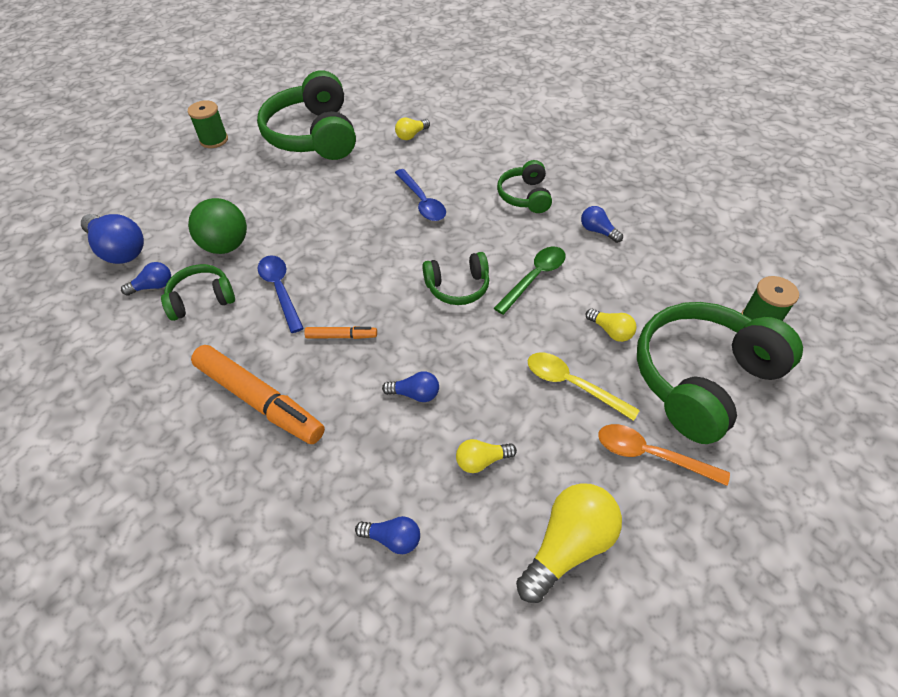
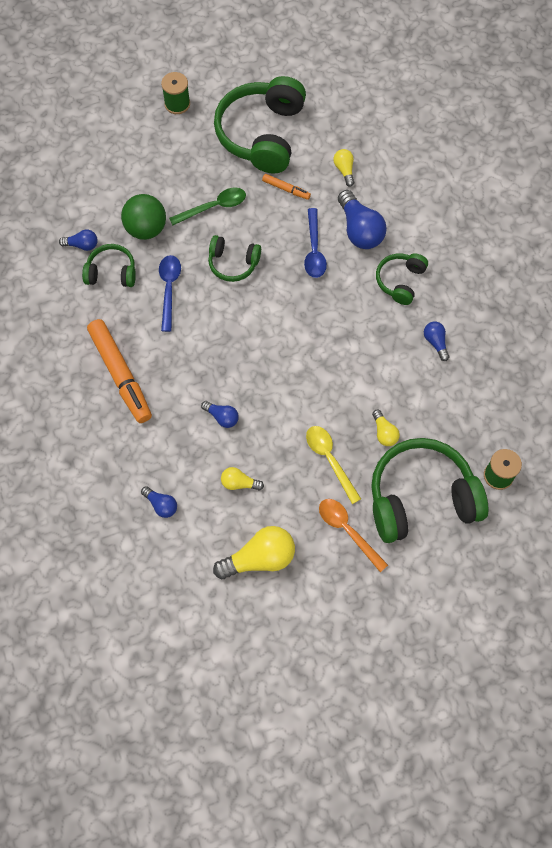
camera: 25 degrees right, 15 degrees up
(119, 250) = (68, 197): blue light bulb -> blue light bulb (359, 230)
(341, 336) = (194, 349): orange marker -> orange marker (286, 189)
(411, 135) = (344, 170): yellow light bulb -> yellow light bulb turned 90 degrees clockwise
(458, 287) = (297, 345): green headphones -> green headphones (233, 263)
(534, 278) = (358, 363): green spoon -> green spoon (213, 207)

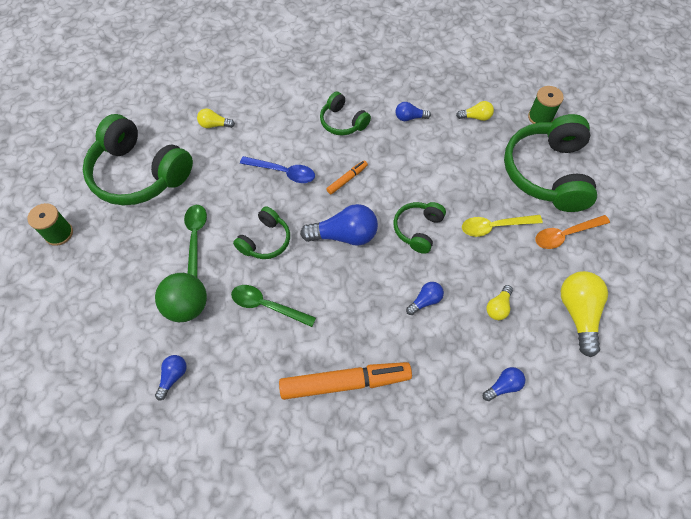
camera: 70 degrees left, 5 degrees down
(111, 272) = (221, 356): green headphones -> green headphones (418, 229)
(169, 289) = (267, 306): blue spoon -> green spoon
(286, 189) = (209, 173): orange marker -> orange marker (347, 179)
(359, 230) = (279, 133): blue light bulb -> blue light bulb (344, 235)
(384, 433) = (480, 179): yellow light bulb -> yellow light bulb (476, 117)

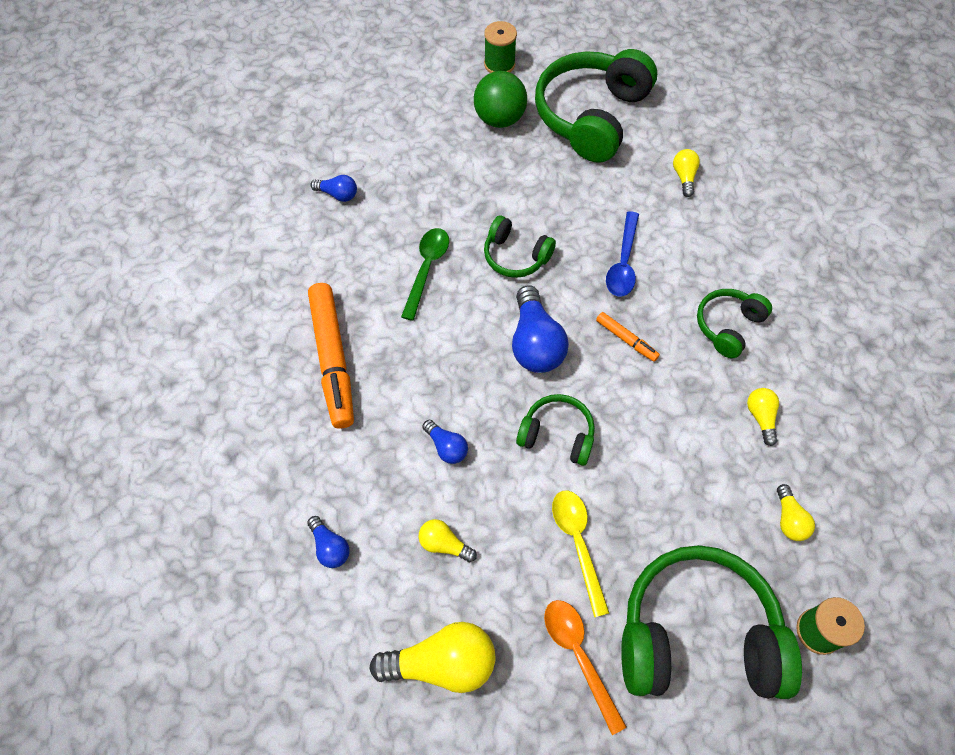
camera: 85 degrees right, 0 degrees up
(187, 306) = (420, 192): green ball -> green ball (499, 119)
(195, 238) = (510, 185): green spoon -> none
(410, 117) = (761, 417): blue light bulb -> yellow light bulb

